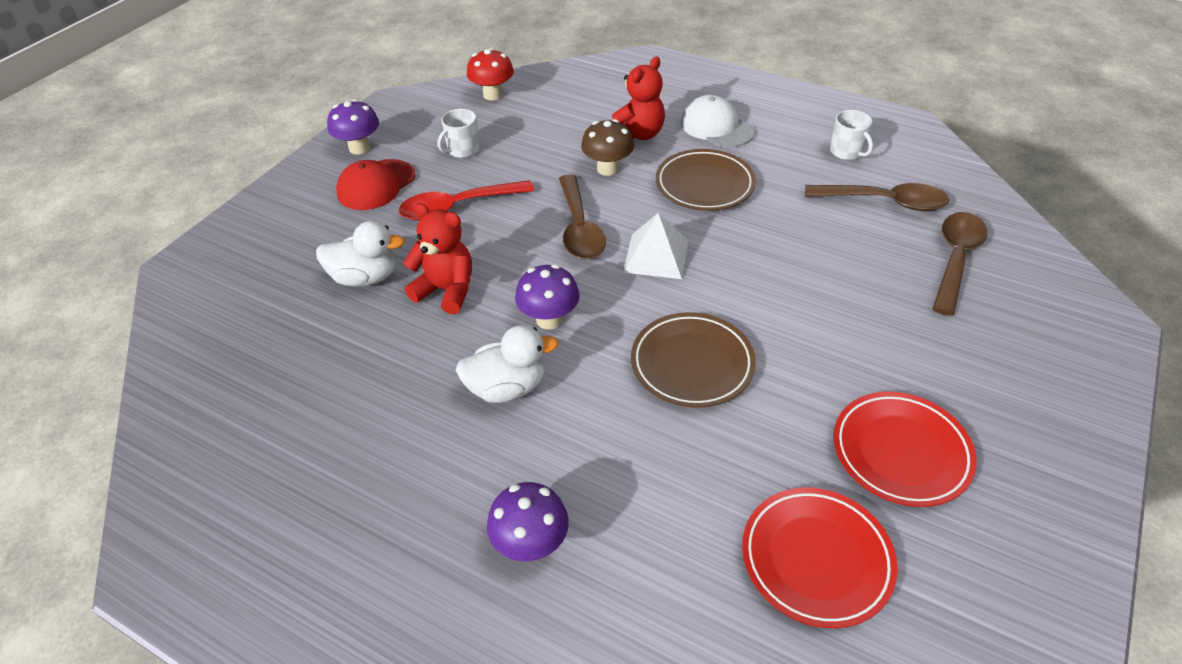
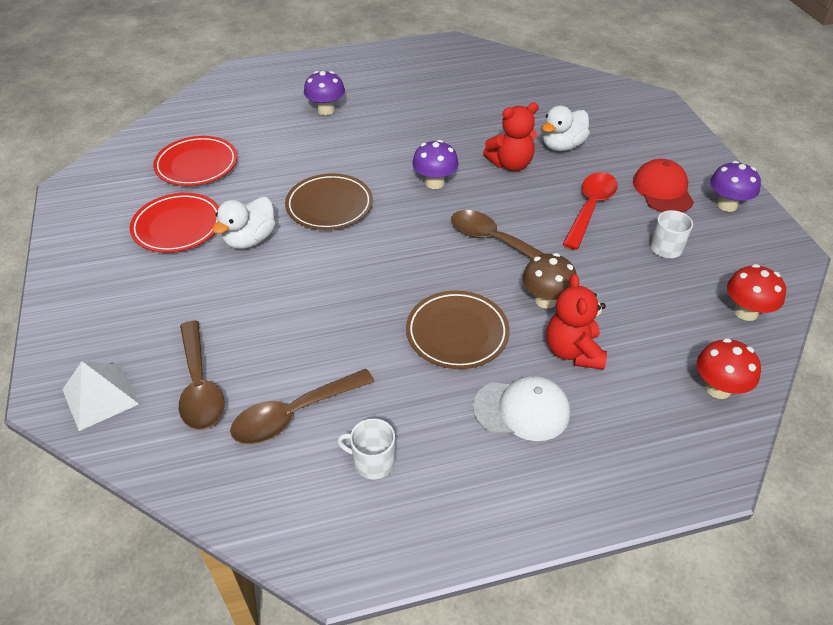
camera: 135 degrees right, 0 degrees up
(507, 387) = (411, 146): white duck -> white duck (250, 239)
(582, 79) = (718, 388): none -> red mushroom
(656, 256) = (422, 253): white pyramid -> white pyramid (100, 396)

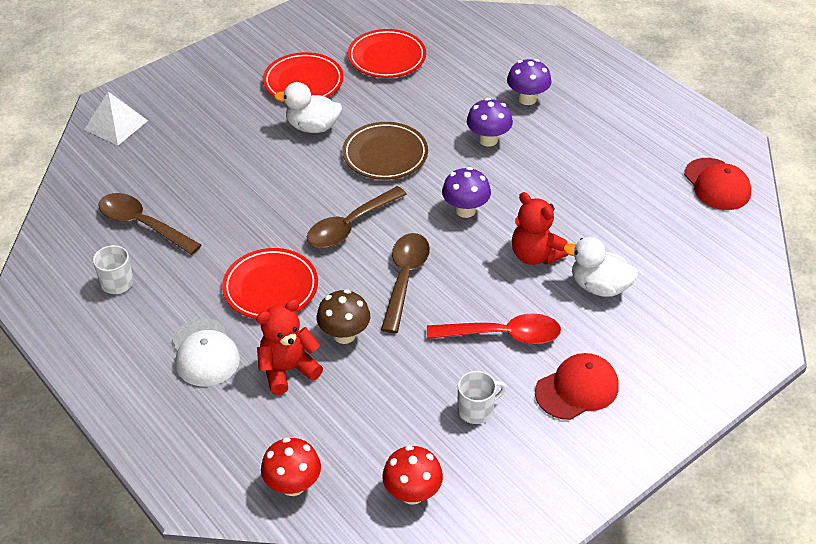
camera: 65 degrees right, 0 degrees up
(200, 386) = (146, 167): brown spoon -> brown spoon (350, 226)
(457, 333) = (270, 288): brown plate -> red plate
(489, 64) = (717, 184): none -> red cap
(727, 205) = (588, 452): purple mushroom -> purple mushroom (488, 140)

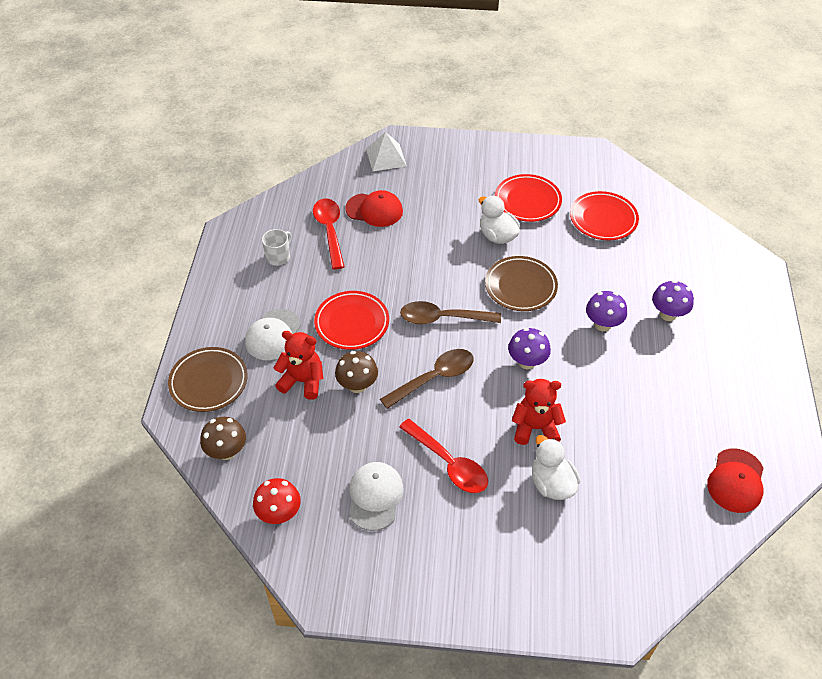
camera: 45 degrees right, 5 degrees up
(142, 224) = (330, 231): brown spoon -> red spoon
(192, 442) = (209, 382): none -> brown plate
(293, 485) = (227, 451): red mushroom -> brown mushroom
(476, 410) = (375, 496): white mug -> white cap
(535, 255) = (535, 428): red teddy bear -> red teddy bear turned 90 degrees clockwise
(577, 389) = (451, 538): red cap -> red cap (374, 210)

